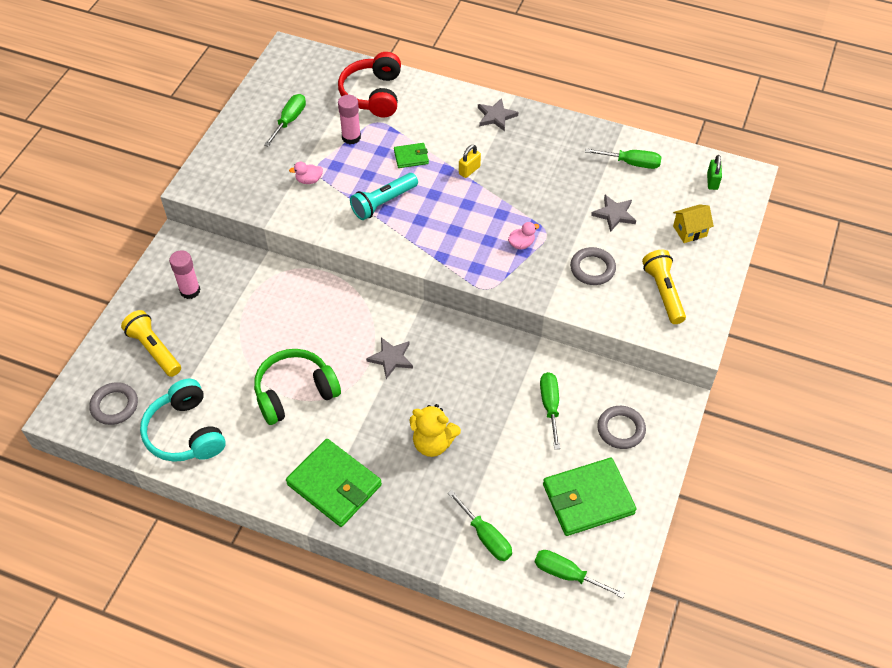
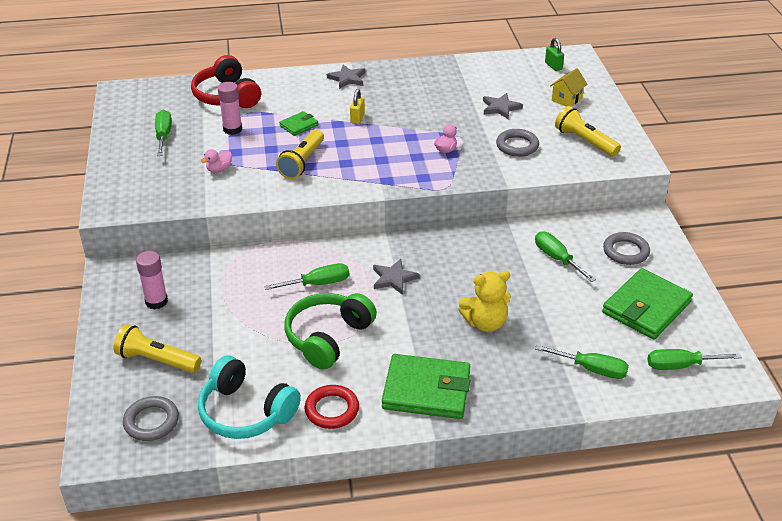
camera: 30 degrees left, 15 degrees down
(249, 464) = (332, 410): none -> red ring
(383, 202) = (302, 162): turquoise flashlight -> yellow flashlight
(631, 163) = (483, 74): green screwdriver -> green screwdriver (318, 284)

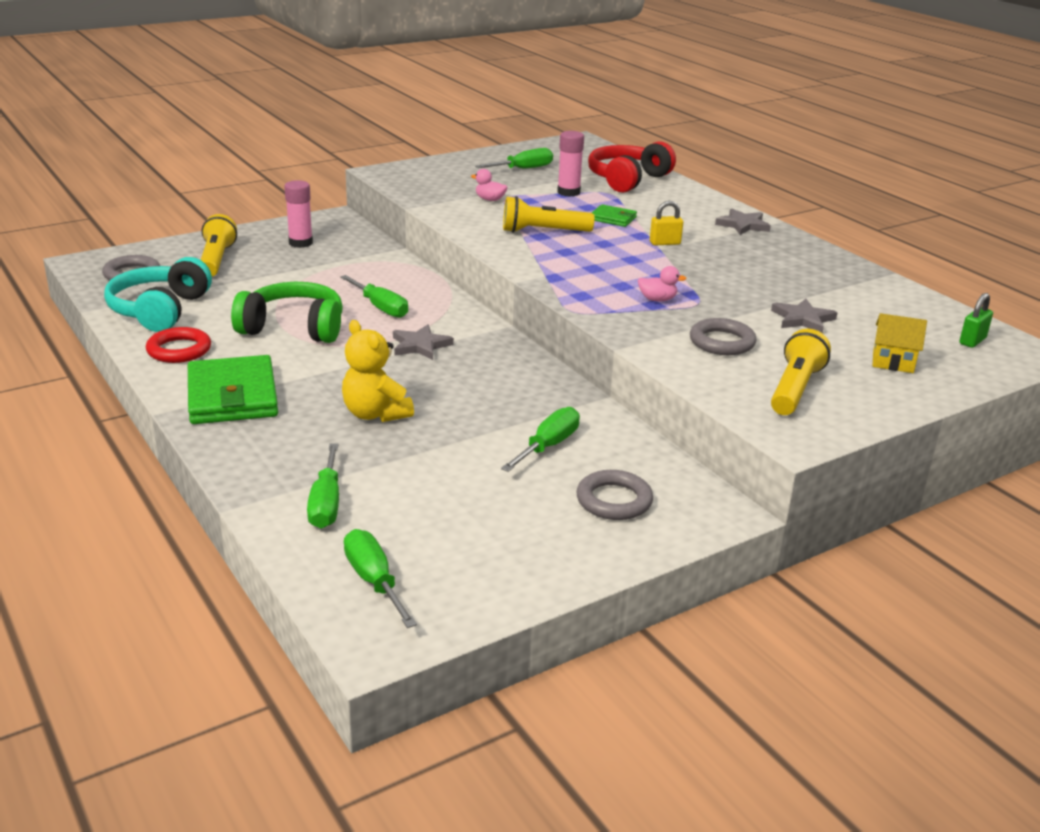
camera: 65 degrees right, 10 degrees down
(646, 307) = (491, 534): green wallet -> none

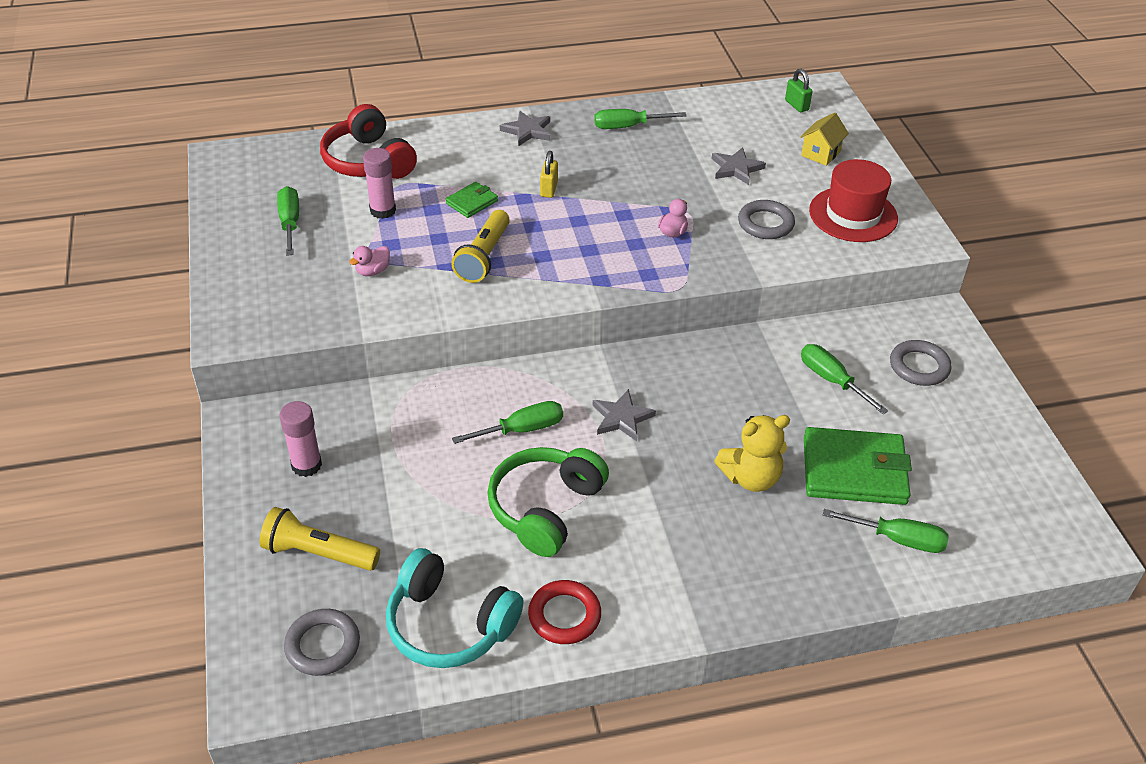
camera: 70 degrees left, 15 degrees up
(232, 396) = (686, 580): green wallet -> green wallet (854, 470)
(374, 581) = (1011, 529): green screwdriver -> green screwdriver (627, 126)
(795, 389) = (853, 214): yellow flashlight -> red hat

